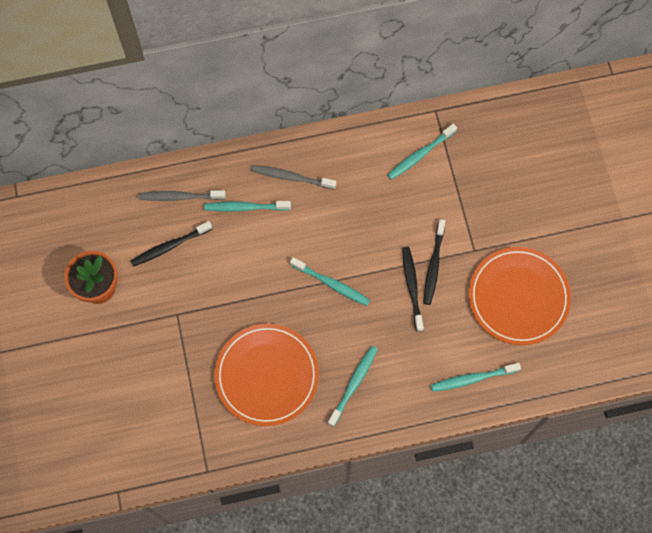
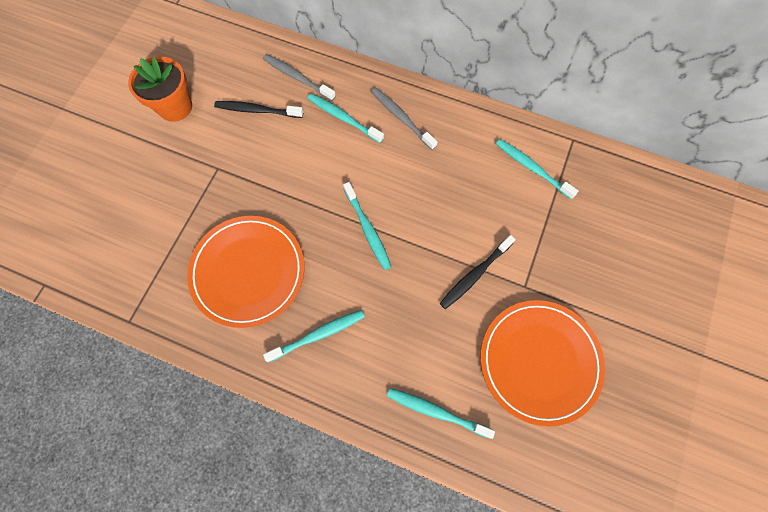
camera: 35 degrees right, 0 degrees up
(412, 287) = (439, 281): black toothbrush -> none
(420, 154) = (532, 168): turquoise toothbrush -> turquoise toothbrush turned 45 degrees clockwise

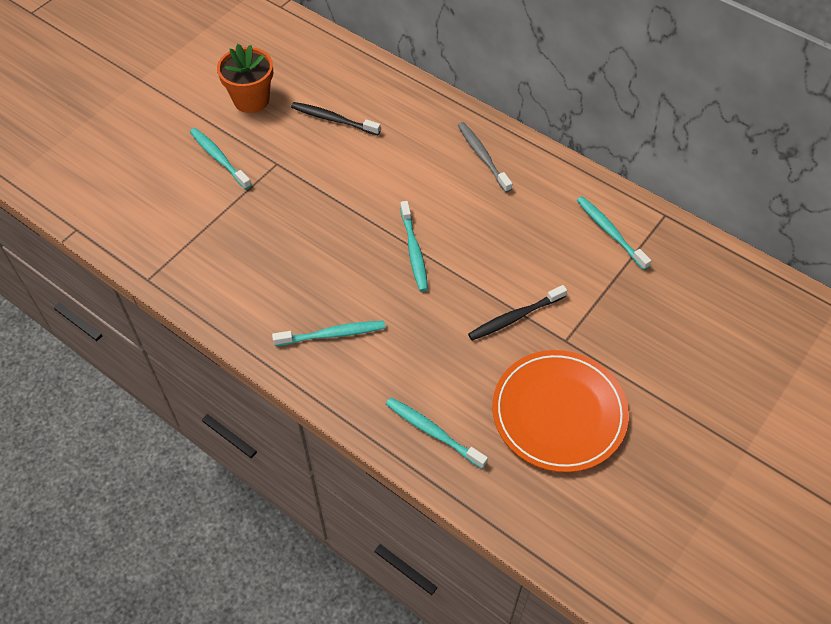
camera: 15 degrees right, 15 degrees down
(248, 272) = (279, 262): orange plate -> none
(297, 78) = (384, 98): grey toothbrush -> none
(343, 118) = (421, 144): turquoise toothbrush -> turquoise toothbrush (219, 158)

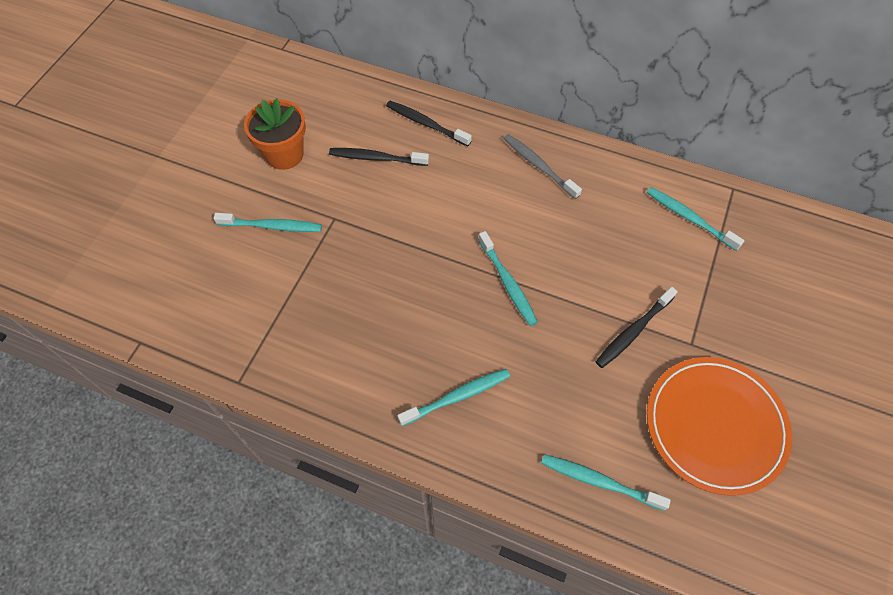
camera: 15 degrees left, 5 degrees up
(219, 158) = (271, 226): turquoise toothbrush -> turquoise toothbrush turned 150 degrees clockwise
(390, 98) = (426, 124): none -> black toothbrush

